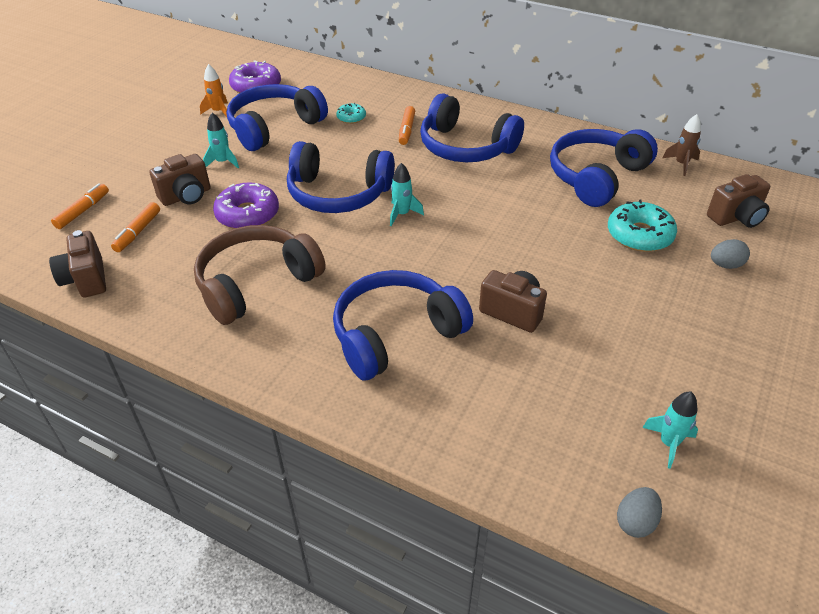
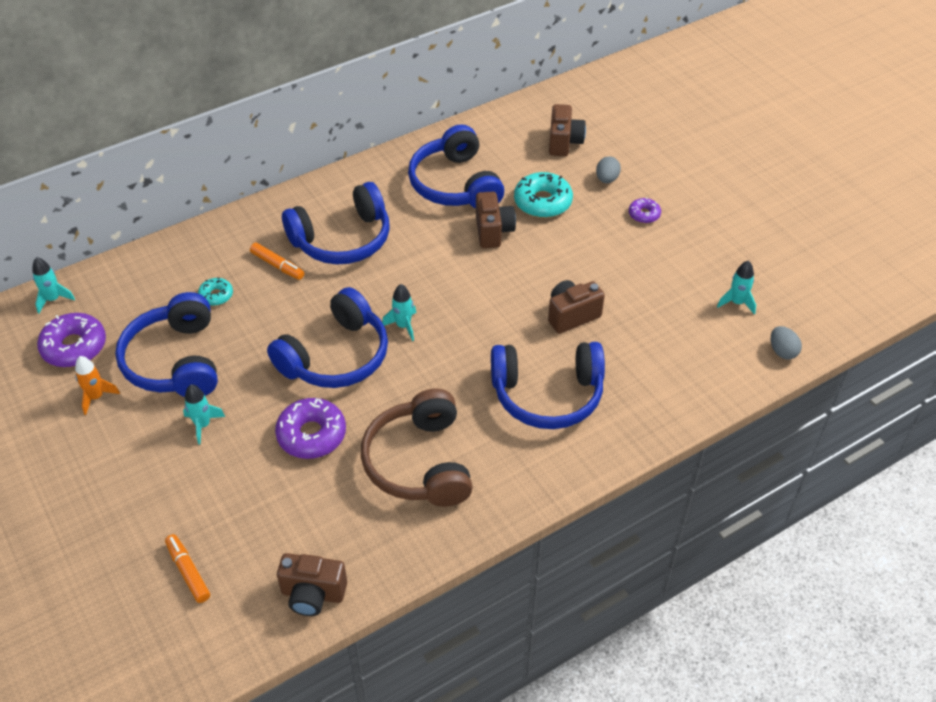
camera: 60 degrees left, 5 degrees up
(138, 232) = (267, 531): orange marker -> none
(186, 196) = (239, 474): brown camera -> brown camera (493, 231)
(291, 63) = (53, 299): none -> turquoise rocket
(395, 334) = (547, 395): blue headphones -> blue headphones turned 90 degrees counterclockwise
(681, 164) = (481, 130): brown rocket -> none
(711, 311) = (644, 214): none -> purple donut

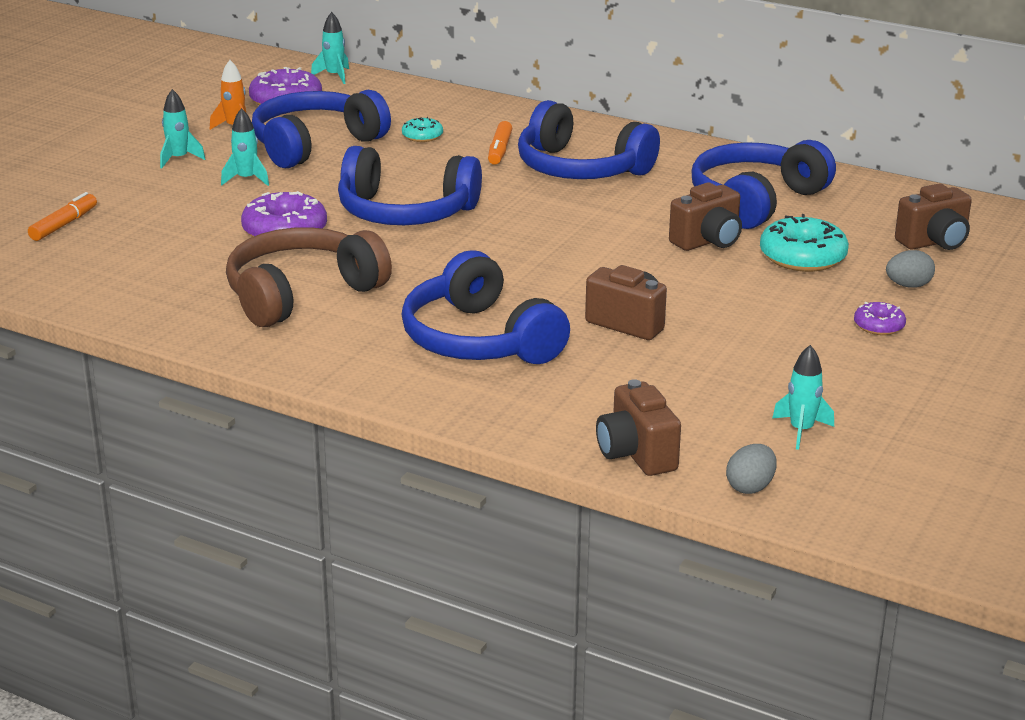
camera: 60 degrees right, 20 degrees down
(313, 594) = (81, 288): brown camera -> brown camera (636, 455)
(403, 326) = (490, 233): turquoise rocket -> turquoise rocket (179, 159)

